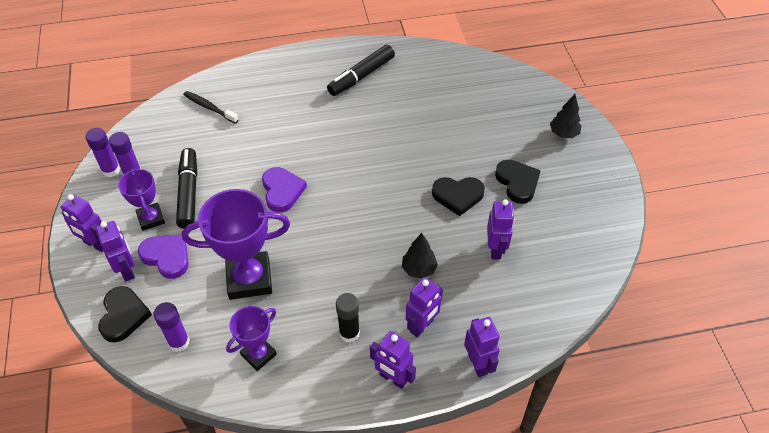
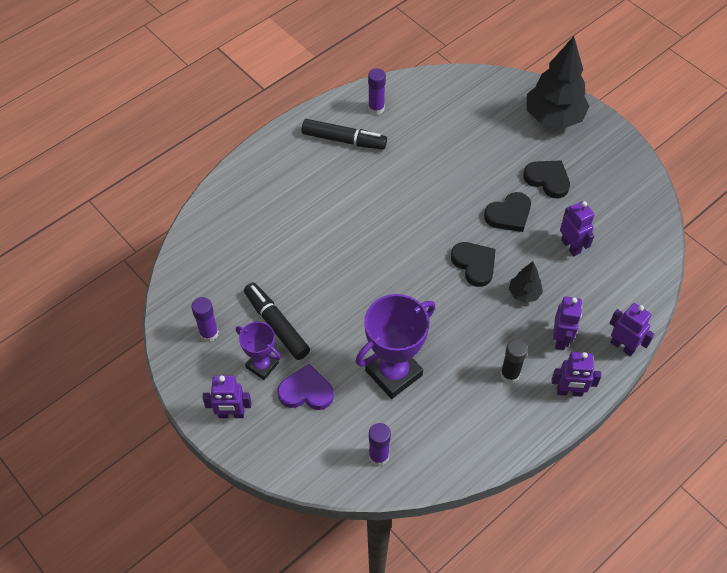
camera: 30 degrees left, 5 degrees up
(111, 170) = (184, 340): purple glue stick -> purple glue stick (376, 108)
(123, 316) = (312, 461): black heart -> black heart (474, 264)
(127, 270) = (280, 421): purple robot -> none
(209, 107) = (226, 235): black toothbrush -> none
(258, 354) = (452, 430): purple trophy -> none
(282, 191) = (359, 282): purple heart -> none
(361, 76) = (344, 140): black marker -> black marker turned 90 degrees counterclockwise
(563, 133) = (553, 118): black tree -> black tree, size x2.08

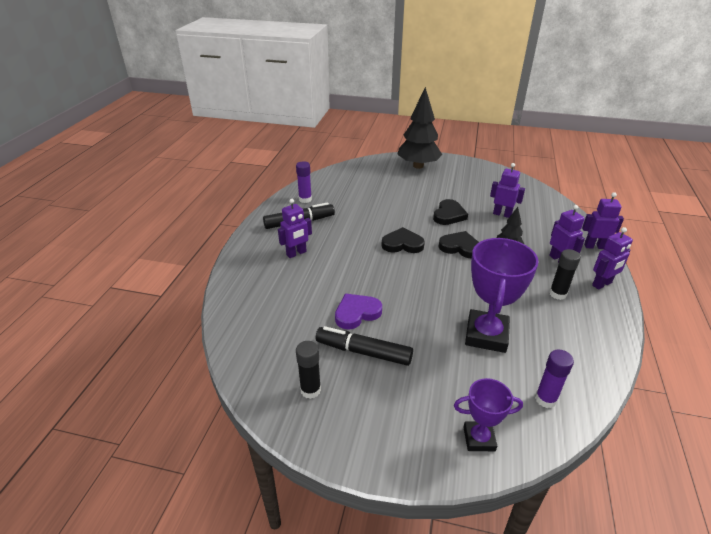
camera: 35 degrees left, 20 degrees down
(209, 333) = (310, 390): purple glue stick -> black glue stick
(231, 414) = (394, 444): purple robot -> purple robot (296, 253)
(262, 365) = (382, 388): purple trophy -> purple trophy (479, 439)
(306, 391) = (438, 386): purple heart -> purple heart (357, 313)
(547, 180) = (449, 191): black heart -> black heart (402, 244)

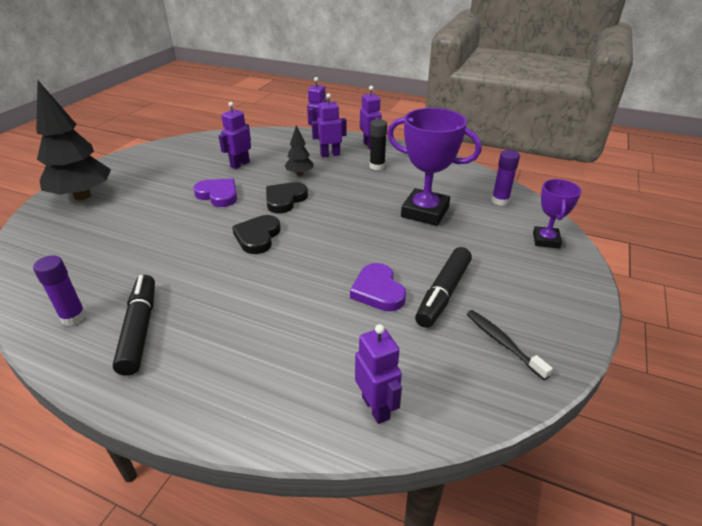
camera: 80 degrees left, 0 degrees up
(296, 253) = (227, 338): purple robot -> purple robot (376, 407)
(310, 390) = (503, 343): black glue stick -> black toothbrush
(449, 215) = (218, 195): black heart -> purple heart

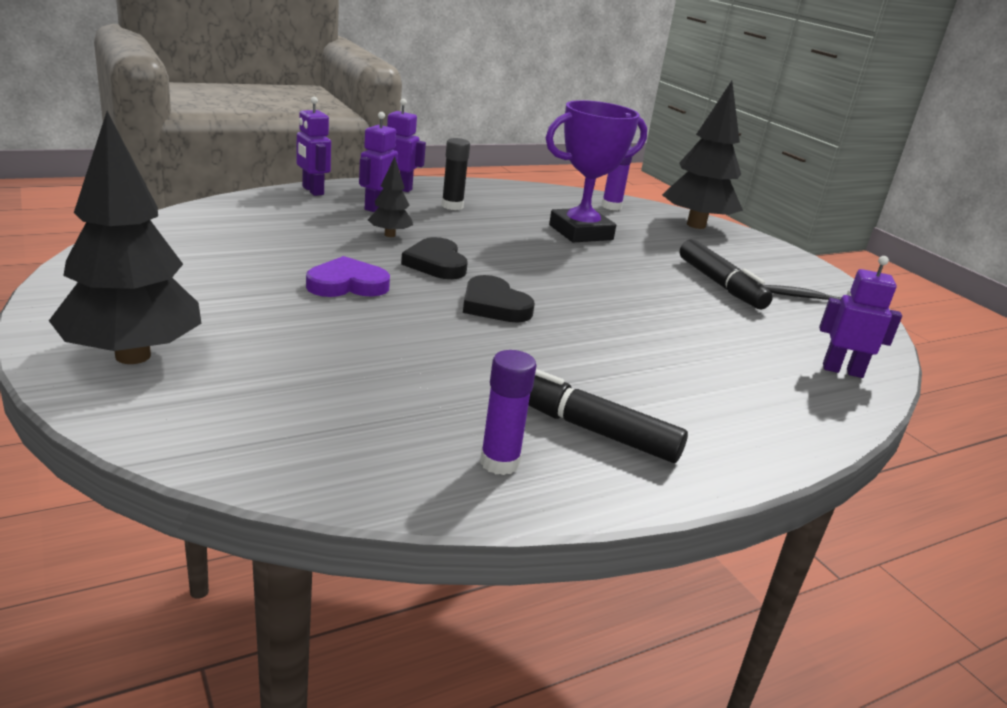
camera: 55 degrees left, 10 degrees down
(240, 164) = (289, 245): purple robot -> none
(378, 291) = (682, 302): purple heart -> none
(546, 240) = (696, 225): purple trophy -> black tree

